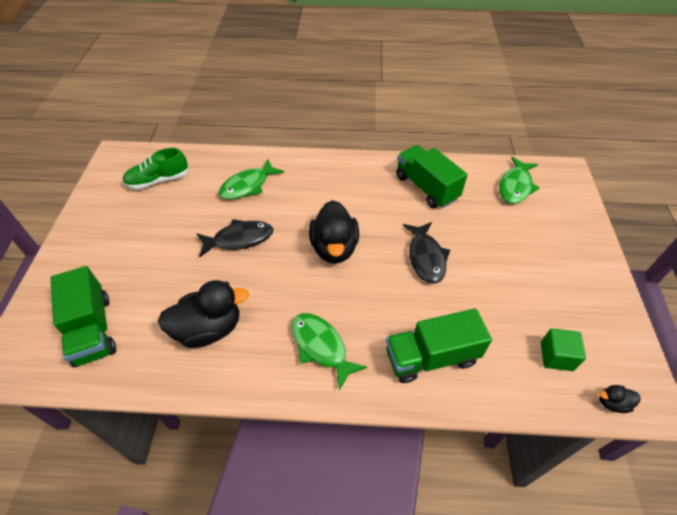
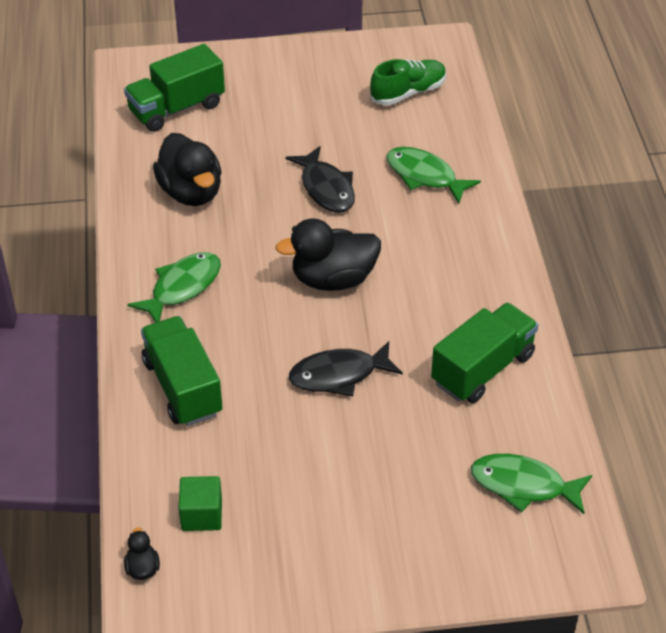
camera: 80 degrees right, 5 degrees down
(158, 180) = (408, 93): green shoe -> green shoe turned 90 degrees clockwise

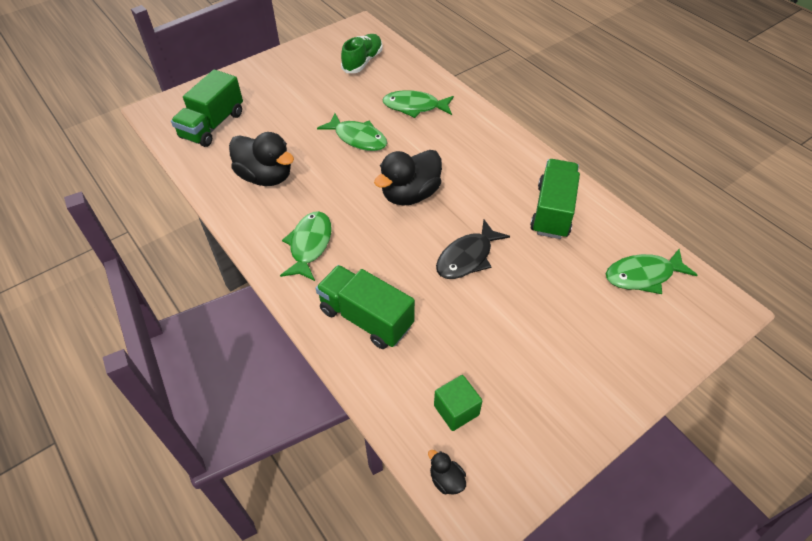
camera: 30 degrees left, 5 degrees up
(326, 188) = (358, 138): black fish -> green fish

